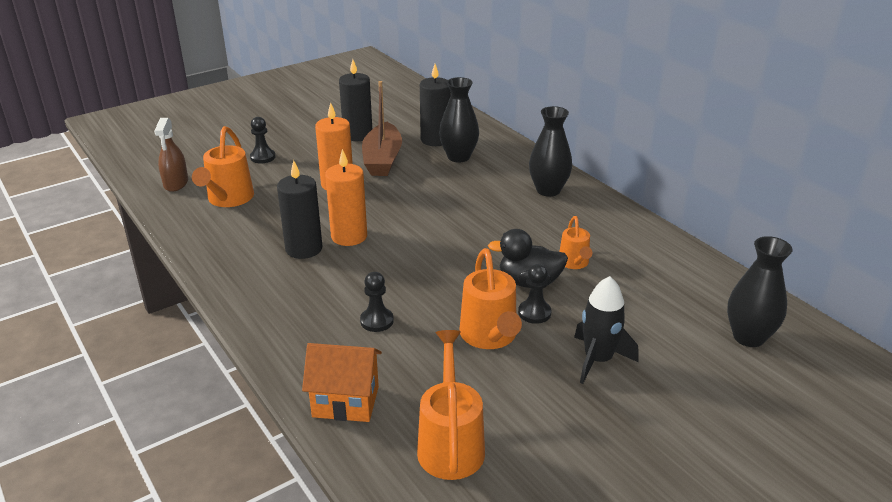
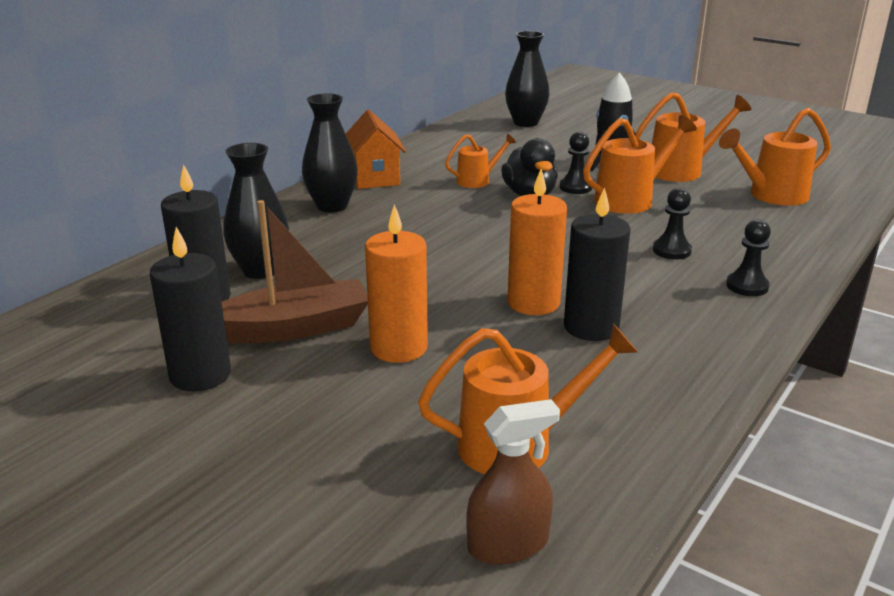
camera: 110 degrees left, 5 degrees down
(262, 157) = (336, 461): black pawn -> black pawn (747, 286)
(345, 401) = (792, 241): orange house -> orange house (375, 178)
(551, 404) = (682, 170): none -> orange watering can

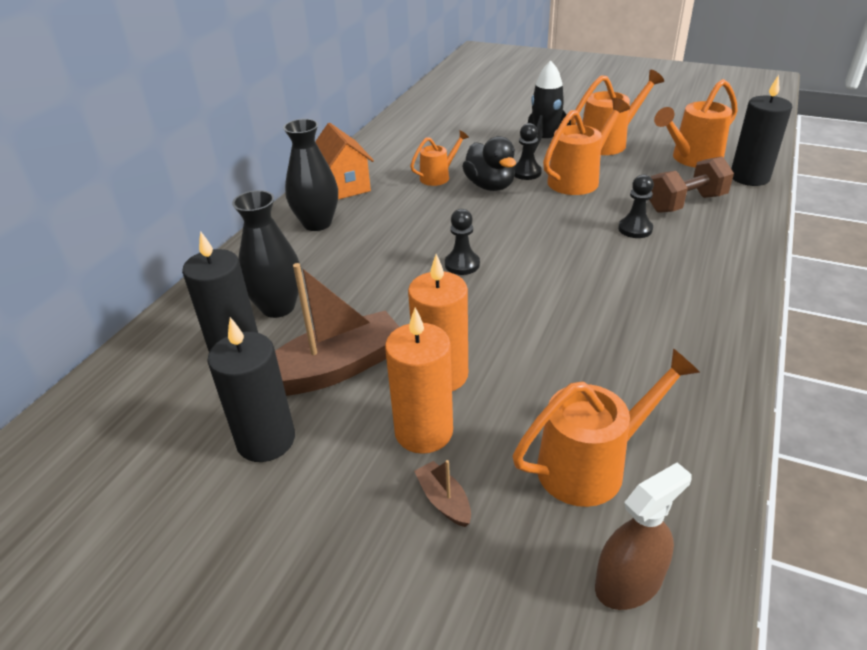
camera: 10 degrees left, 10 degrees up
(352, 449) = (444, 500): none -> brown boat
(525, 123) = (455, 109): black vase -> none
(533, 303) = (541, 304): orange candle -> orange candle (424, 432)
(591, 327) = (601, 323): black candle -> black candle (749, 177)
(742, 234) = (685, 203): none -> brown dumbbell
(747, 286) = (712, 257): black pawn -> black pawn (462, 264)

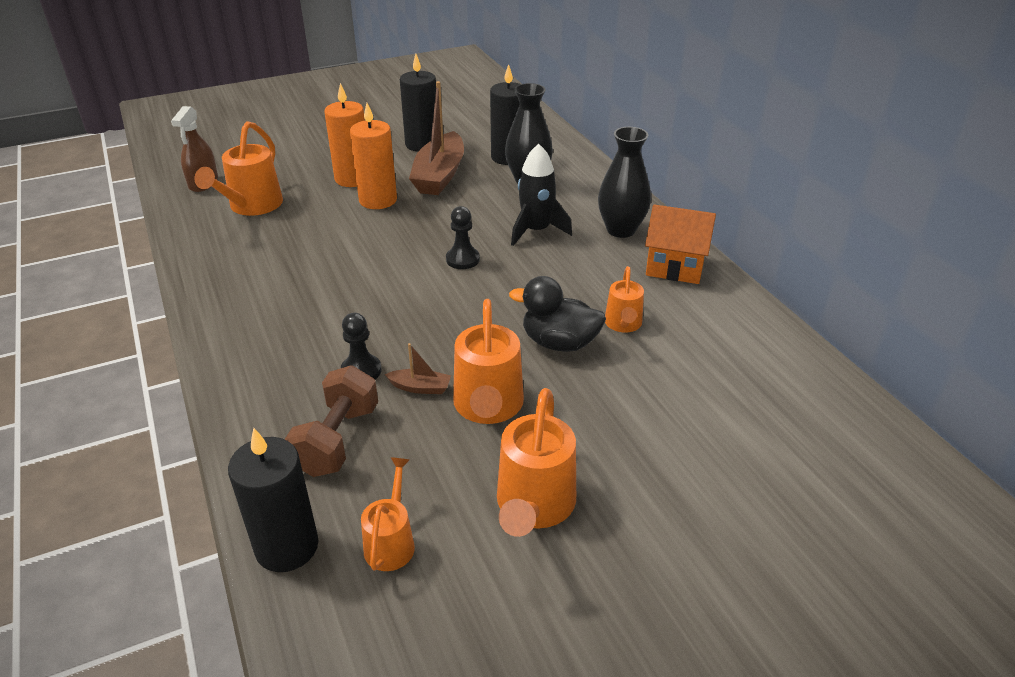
camera: 130 degrees right, 0 degrees up
(444, 500) = (311, 166): brown boat -> brown boat (420, 387)
(526, 173) = (553, 383): black pawn -> none
(545, 141) = (612, 455): black rocket -> black rocket (536, 231)
(691, 159) = (391, 541): orange watering can -> orange watering can, size x0.60

